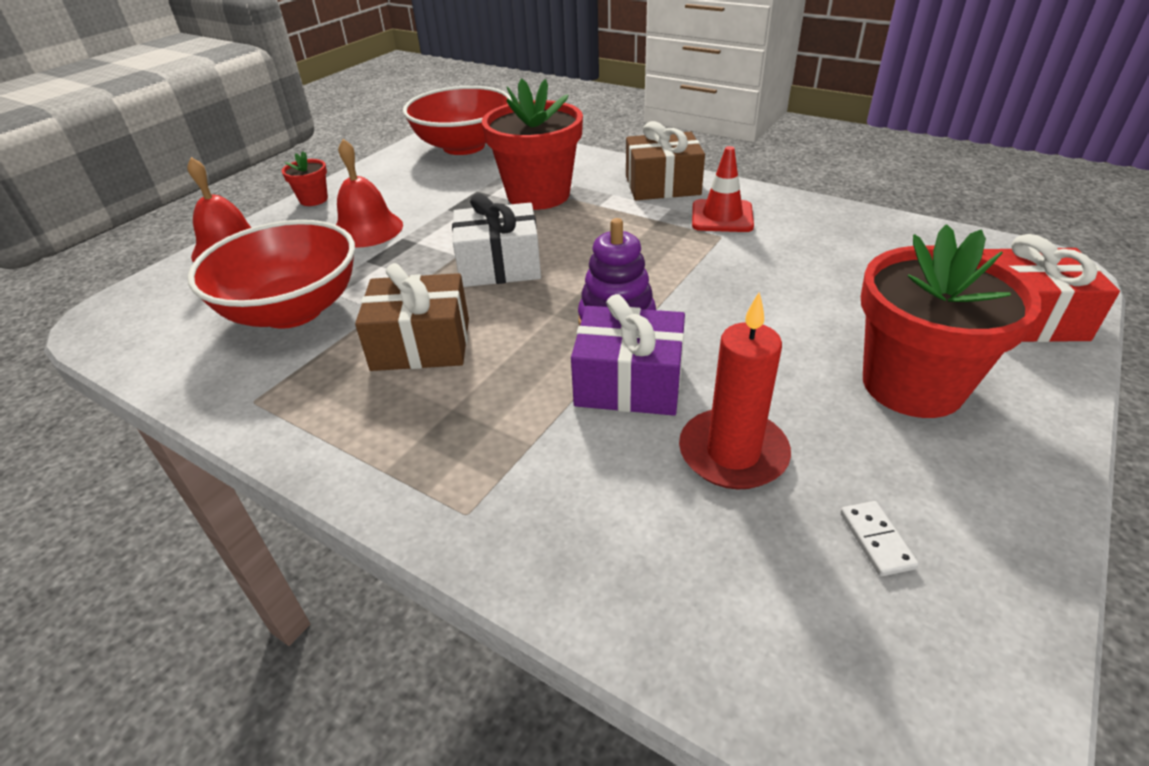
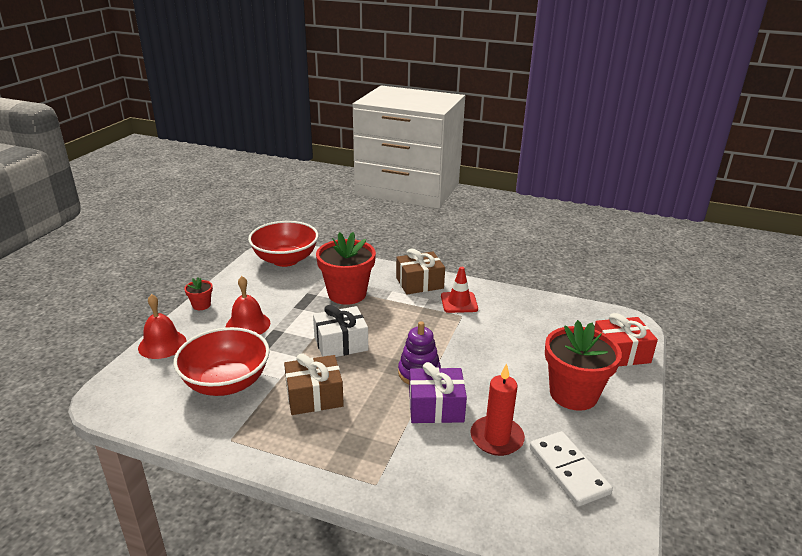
camera: 15 degrees left, 10 degrees down
(876, 540) = (568, 470): white domino -> white domino, size x2.26

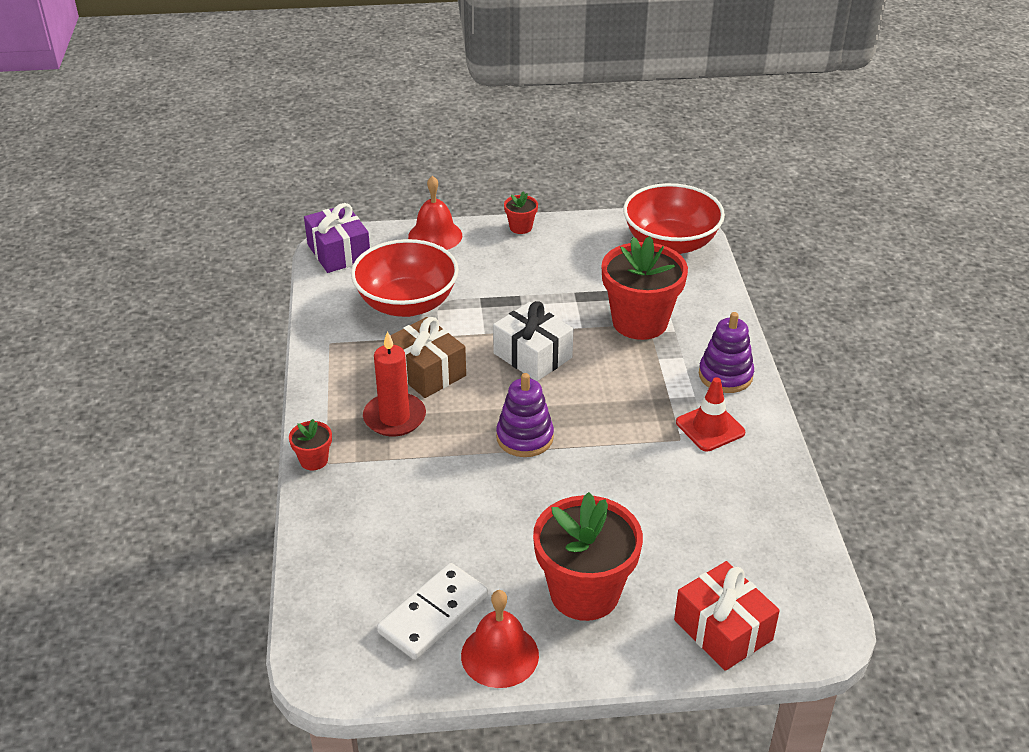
camera: 65 degrees right, 10 degrees up
(248, 324) = (512, 274): red bell -> red bell (499, 655)
(368, 491) = (314, 460): none -> red flower pot
(419, 283) = (725, 375): brown gift -> purple stacking toy
(436, 407) = (471, 471): purple gift -> purple gift (339, 252)
(496, 438) = (451, 537): red candle -> red candle (394, 417)

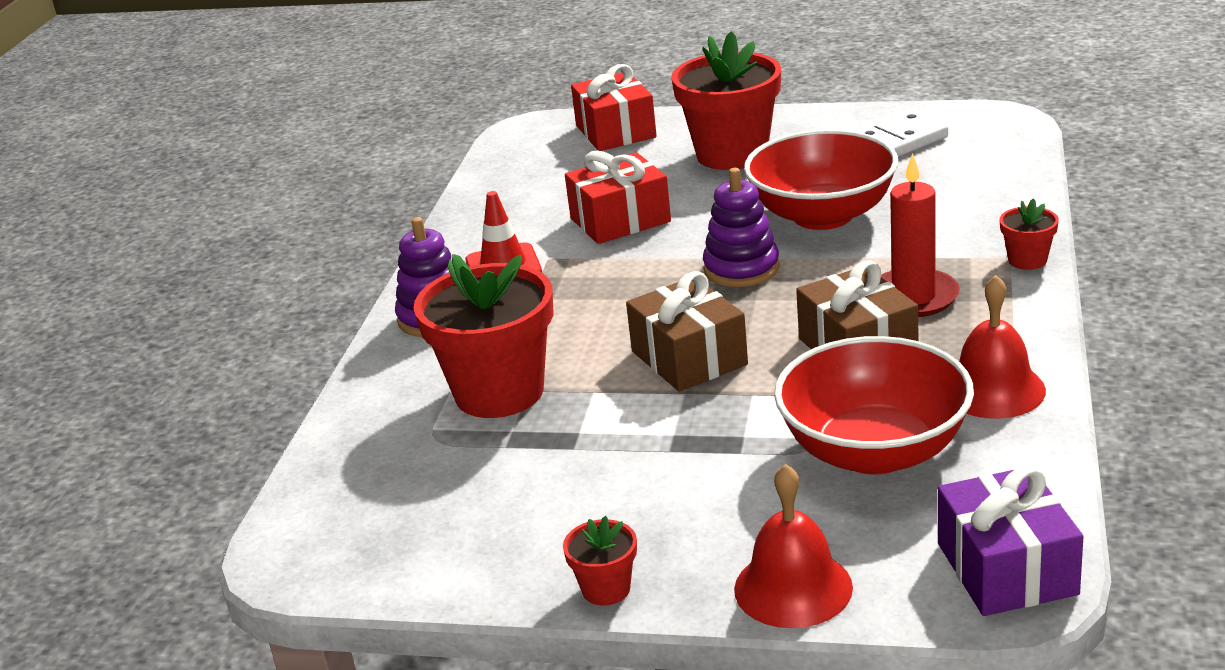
camera: 160 degrees left, 10 degrees down
(499, 655) = (830, 124): red bell -> red bell (993, 389)
(532, 355) = (689, 358): white gift -> brown gift
(646, 488) = (620, 220): none -> red gift
(670, 243) = (344, 522): red bowl -> red bowl (822, 215)

